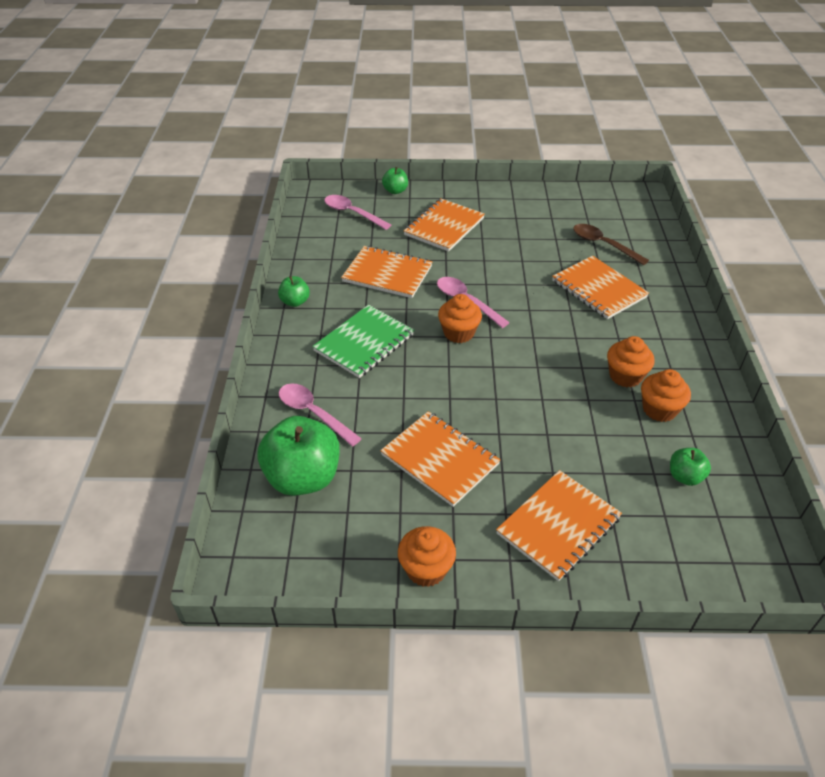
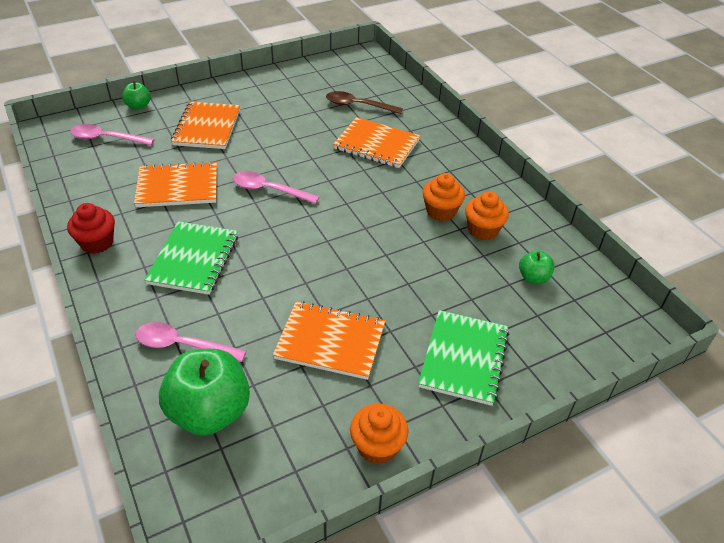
camera: 30 degrees left, 0 degrees up
(295, 302) = (97, 242): green apple -> red cupcake
(458, 333) = (279, 221): orange cupcake -> none
(558, 526) = (464, 358): orange notebook -> green notebook

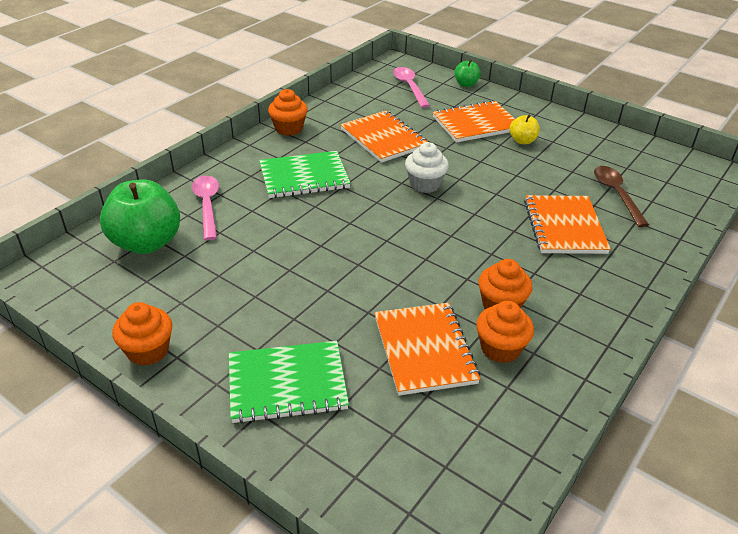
camera: 65 degrees right, 5 degrees down
(97, 242) = (289, 128): red cupcake -> orange cupcake
(255, 115) = (522, 141): none -> yellow apple
(269, 190) = (425, 184): pink spoon -> white cupcake
(330, 342) = (256, 283): orange notebook -> orange notebook (424, 350)
(533, 277) = (454, 415): green apple -> none

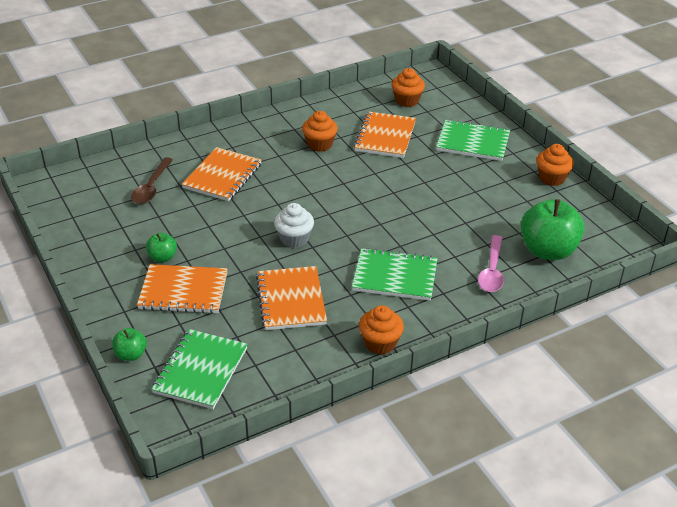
camera: 155 degrees left, 0 degrees up
(409, 87) = (200, 370): pink spoon -> green notebook
(500, 348) = (341, 126): orange cupcake -> orange cupcake (407, 101)
(522, 141) = (162, 257): yellow apple -> green apple

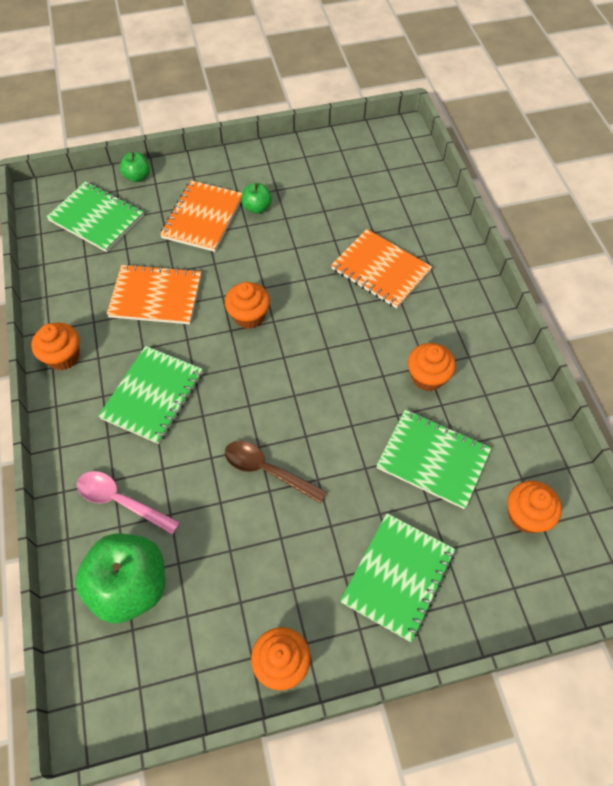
camera: 105 degrees right, 20 degrees up
(151, 187) = (374, 209): brown spoon -> brown spoon (267, 470)
(294, 239) = (249, 316): white cupcake -> orange cupcake
(385, 136) = (433, 459): orange notebook -> green notebook

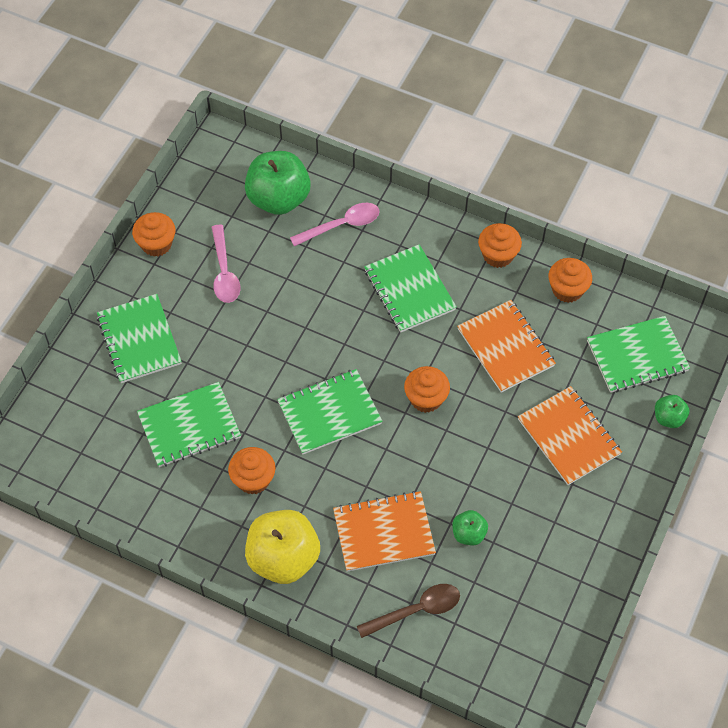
camera: 130 degrees right, 0 degrees up
(156, 296) = (505, 347): orange notebook -> orange notebook turned 75 degrees counterclockwise
(257, 208) = (544, 489): green apple -> green apple (468, 534)
(259, 564) = (224, 272): none -> pink spoon
(267, 470) = (282, 320): brown spoon -> brown spoon (416, 610)
(322, 369) = (329, 413): none -> green notebook
(462, 313) = (283, 558): none -> yellow apple
(526, 516) = (96, 448): orange cupcake -> orange cupcake (567, 290)

